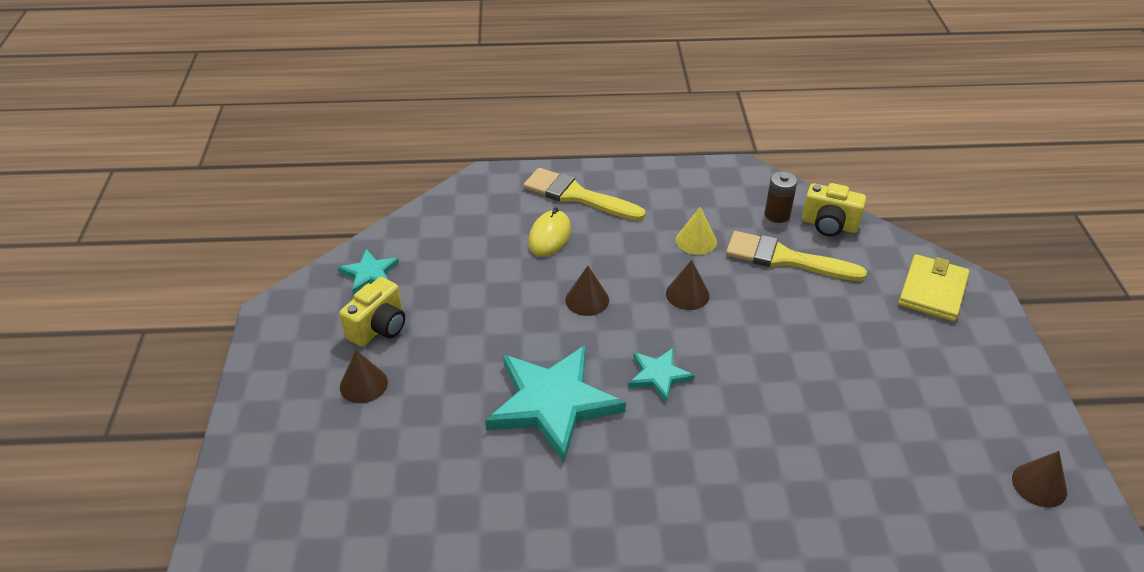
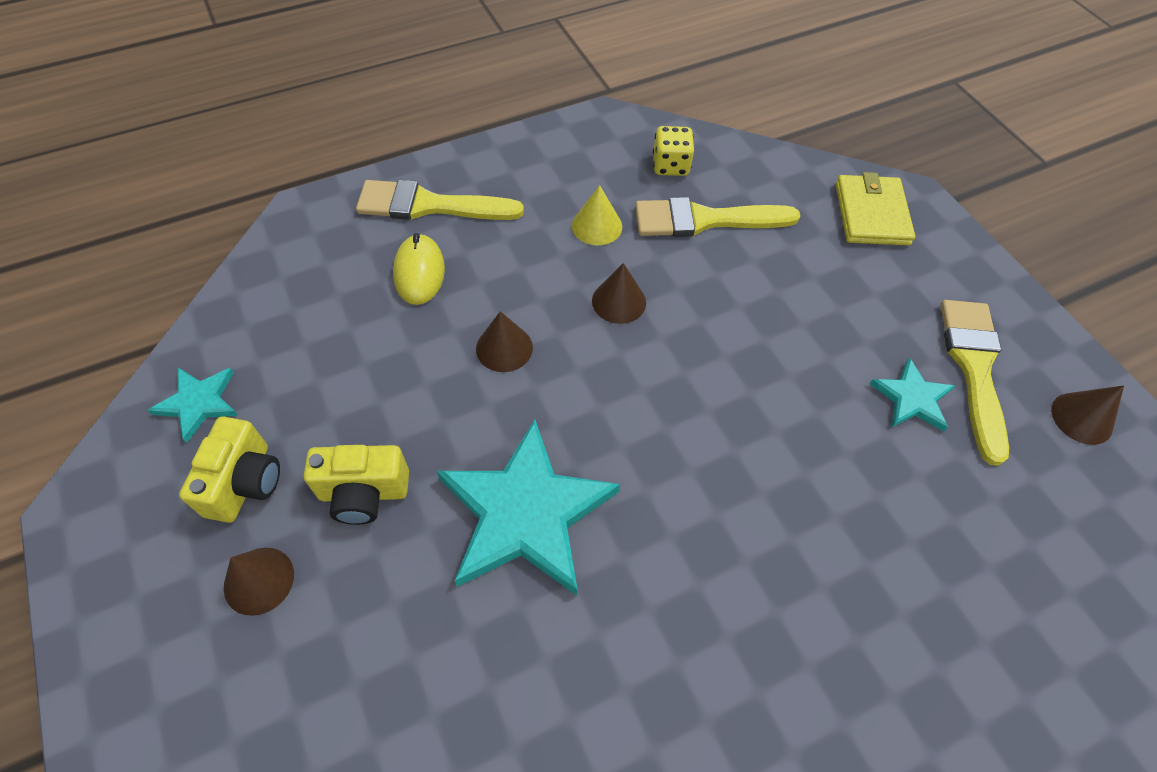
camera: 25 degrees left, 15 degrees up
(659, 375) = (635, 425): turquoise star -> turquoise star (912, 398)
(777, 215) = (670, 165): brown battery -> yellow dice
(829, 225) = (731, 163): yellow camera -> yellow camera (364, 493)
(960, 421) = (974, 368): none -> yellow brush

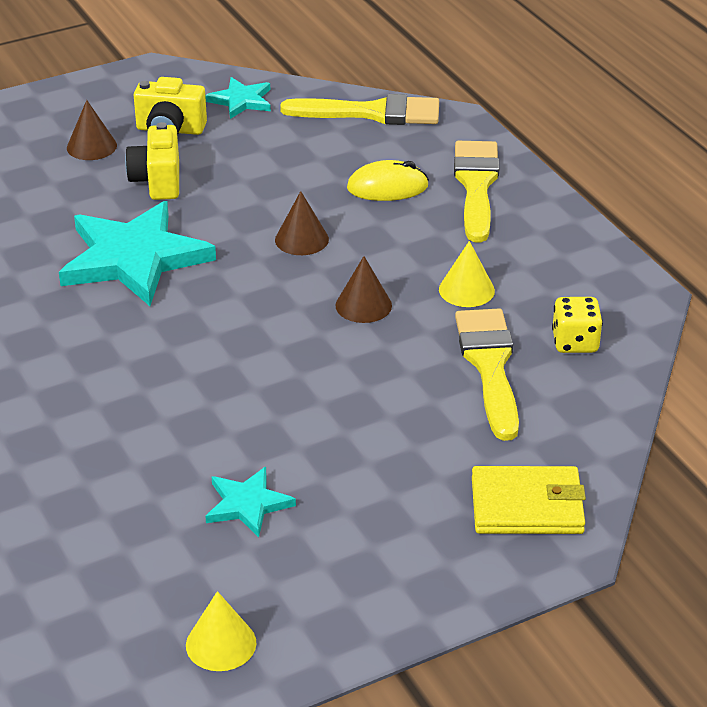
camera: 90 degrees right, 20 degrees down
(974, 368) = (289, 561): yellow brush -> yellow brush (372, 113)
(1081, 418) = (221, 644): brown cone -> yellow cone

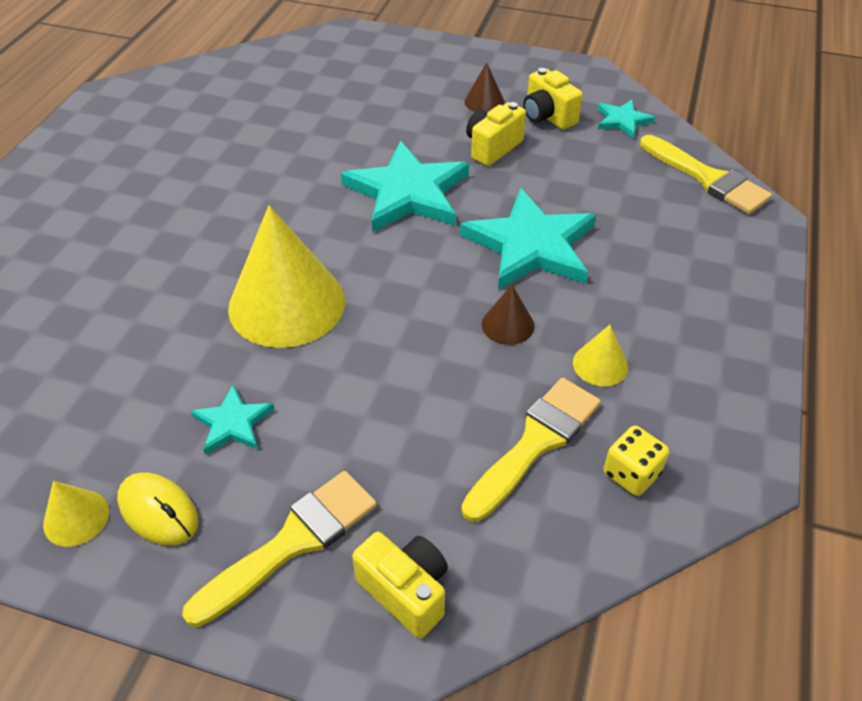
camera: 45 degrees right, 10 degrees up
(158, 401) = (287, 304): none -> yellow cone
(301, 239) = (531, 245): brown cone -> turquoise star
(387, 187) = (645, 243): yellow mouse -> yellow mouse (158, 511)
(476, 185) = (718, 282): yellow brush -> yellow brush (292, 542)
(527, 505) = (406, 591): yellow wallet -> yellow camera

